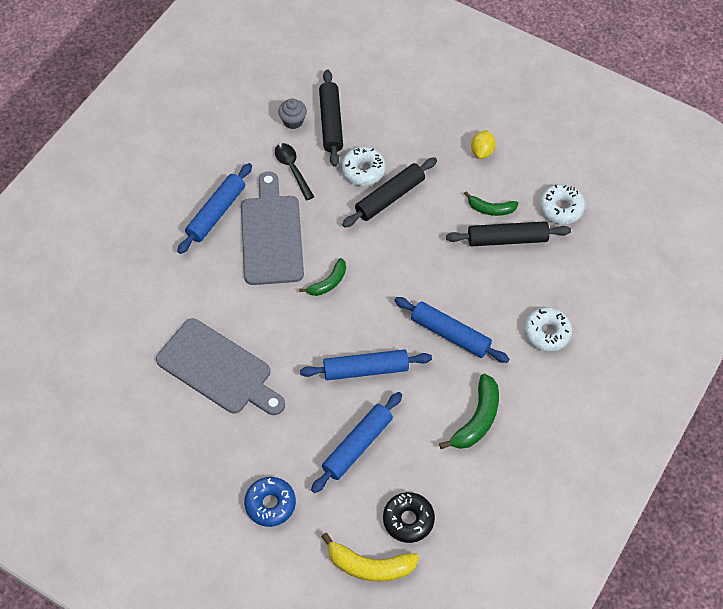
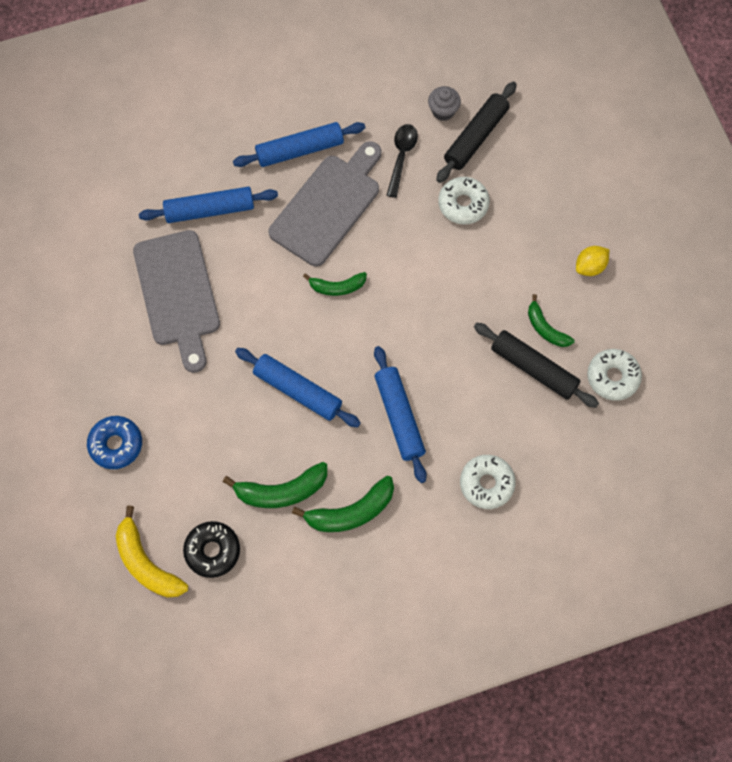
camera: 40 degrees right, 10 degrees up
(357, 445) = (230, 452): blue rolling pin -> blue rolling pin (210, 210)
(390, 197) = (463, 248): black rolling pin -> none
(417, 443) = (281, 491): none -> green banana

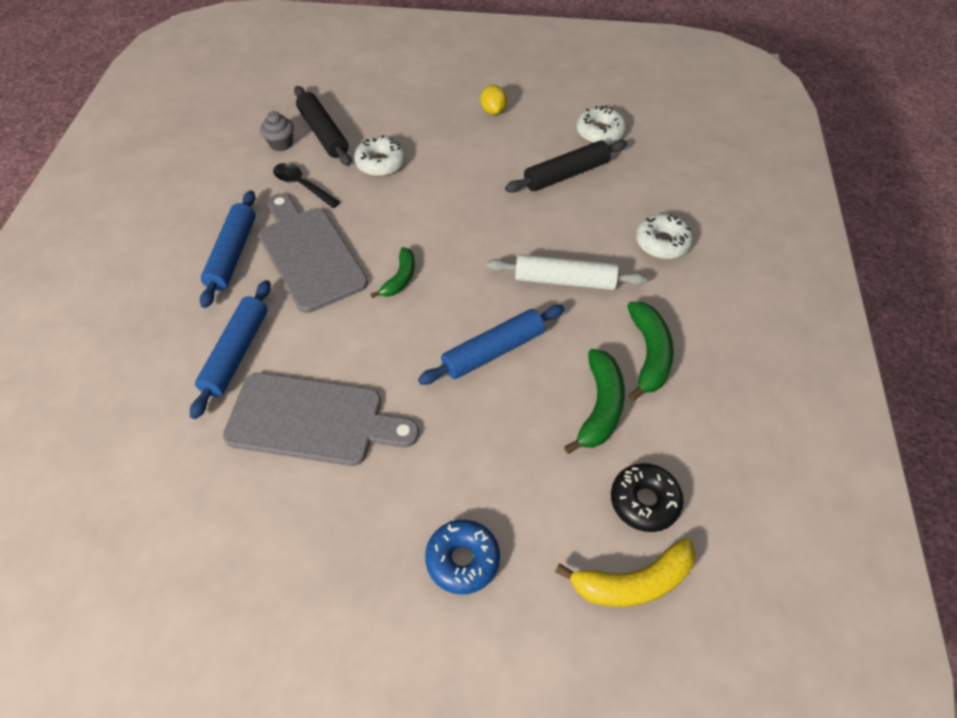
camera: 65 degrees left, 15 degrees down
(399, 417) = (565, 280): blue rolling pin -> white rolling pin
(545, 328) = (533, 154): green banana -> none

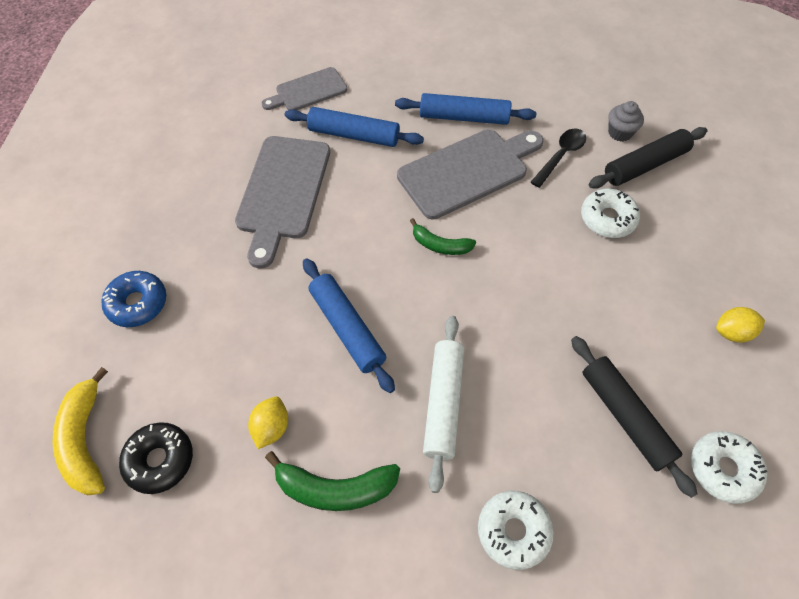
camera: 90 degrees right, 5 degrees up
(147, 405) = (308, 91): none -> grey cutting board
(600, 407) = (271, 427): green banana -> yellow lemon

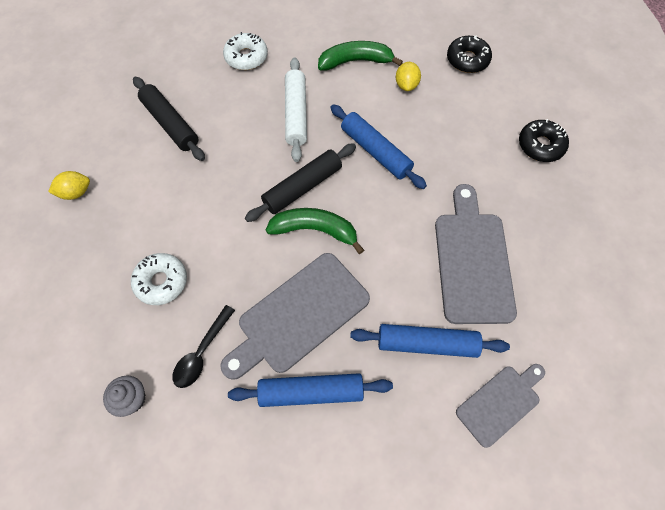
camera: 170 degrees right, 5 degrees up
(85, 440) = (519, 63): yellow banana -> none
(137, 303) = (540, 145): blue donut -> black donut
(440, 245) = (315, 230): green banana -> green banana, size x1.56
(645, 165) = (112, 355): black rolling pin -> black rolling pin (302, 187)
(723, 469) = (111, 103): white donut -> none

